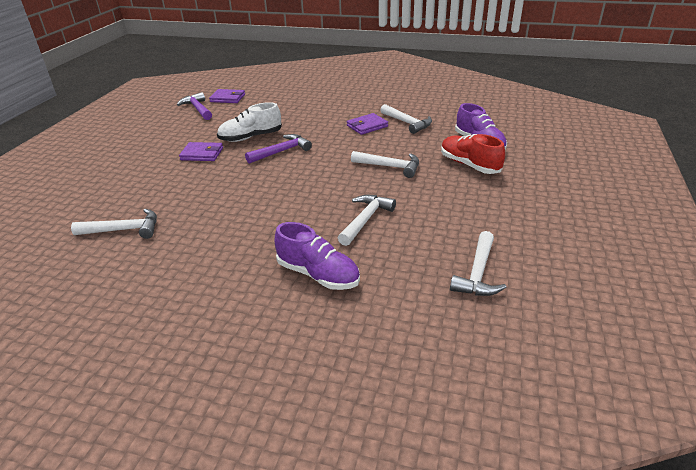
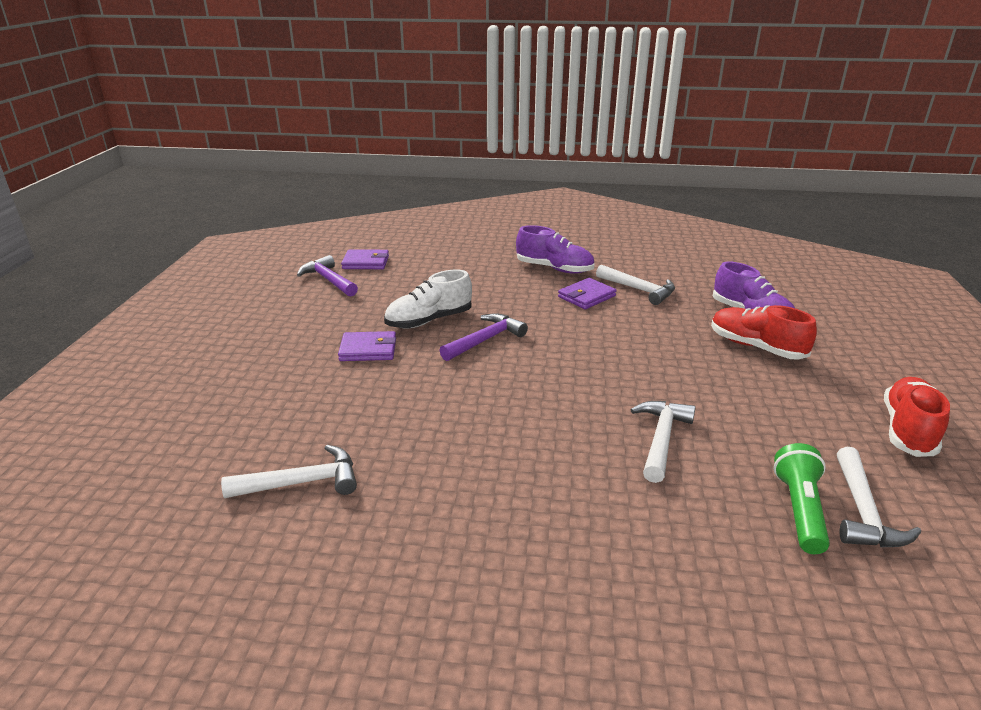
camera: 10 degrees left, 5 degrees down
(318, 275) = (640, 534): purple shoe -> purple shoe (554, 269)
(390, 167) = (651, 355): white hammer -> none
(434, 269) = (799, 510): none -> green flashlight
(546, 225) = (908, 430): none -> red shoe

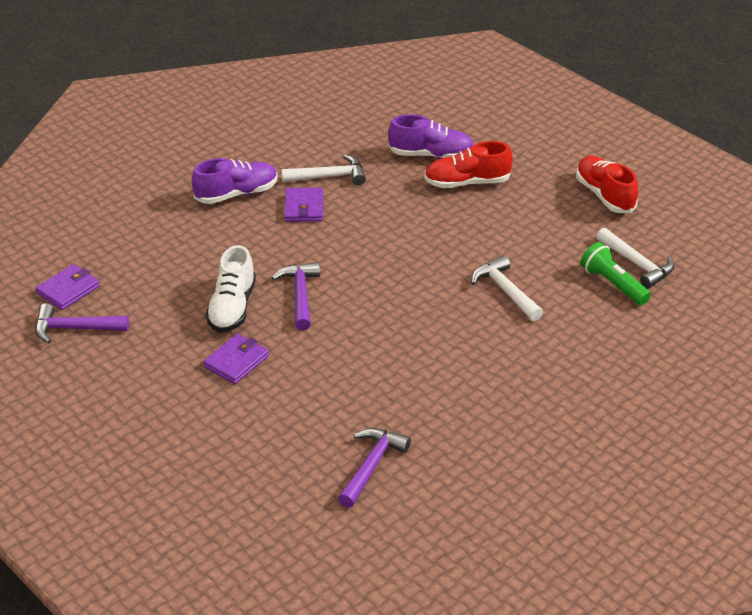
camera: 50 degrees left, 10 degrees up
(302, 482) = (371, 466): white hammer -> purple hammer

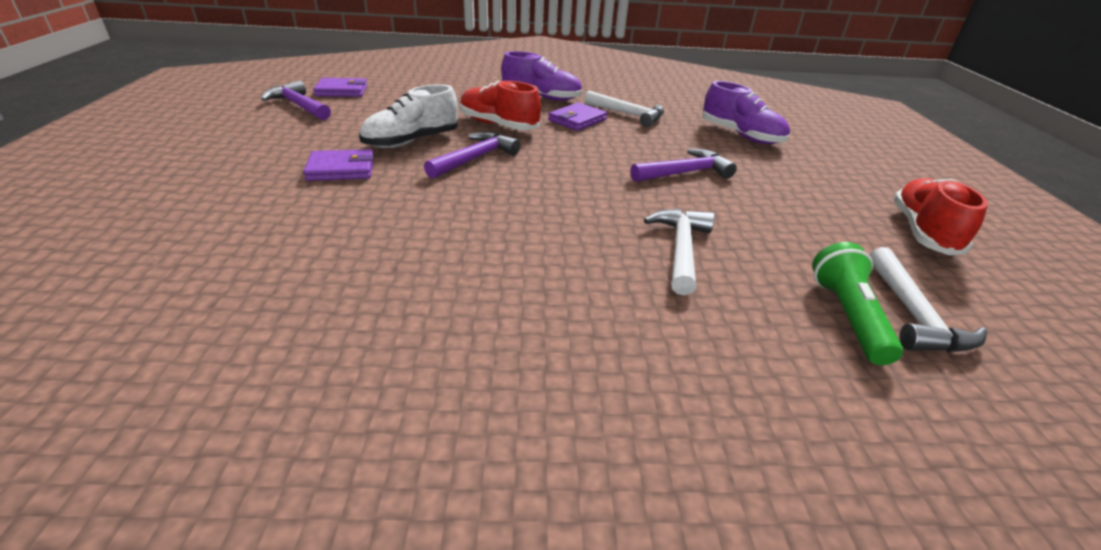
camera: 40 degrees right, 5 degrees down
(371, 466) = (245, 316): purple hammer -> purple hammer (685, 173)
(467, 183) = (753, 161): red shoe -> red shoe (498, 125)

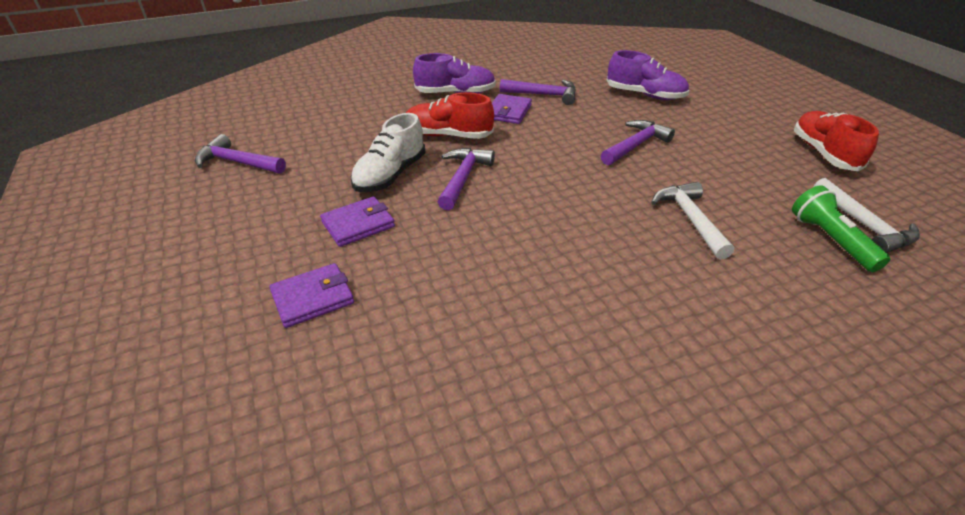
camera: 20 degrees left, 5 degrees up
(342, 91) = (261, 132): purple wallet -> purple wallet (313, 298)
(628, 114) = (543, 95): white hammer -> purple hammer

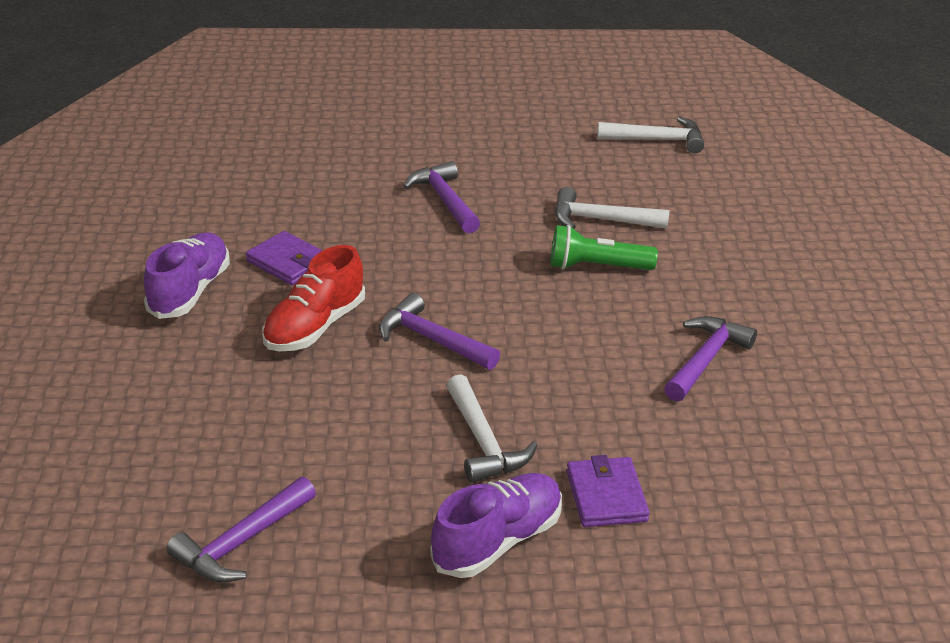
camera: 70 degrees left, 5 degrees down
(358, 224) = (483, 442): purple wallet -> white hammer
(390, 175) = (384, 397): white shoe -> none
(543, 95) = (263, 221): purple hammer -> purple hammer (705, 360)
(645, 95) = (331, 151): purple shoe -> purple shoe (498, 541)
(823, 153) = (538, 104): red shoe -> none
(830, 240) = (669, 165): green flashlight -> green flashlight (596, 267)

